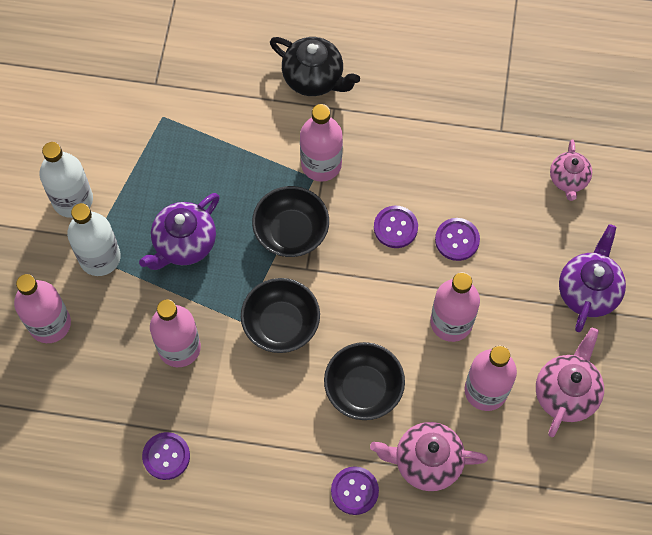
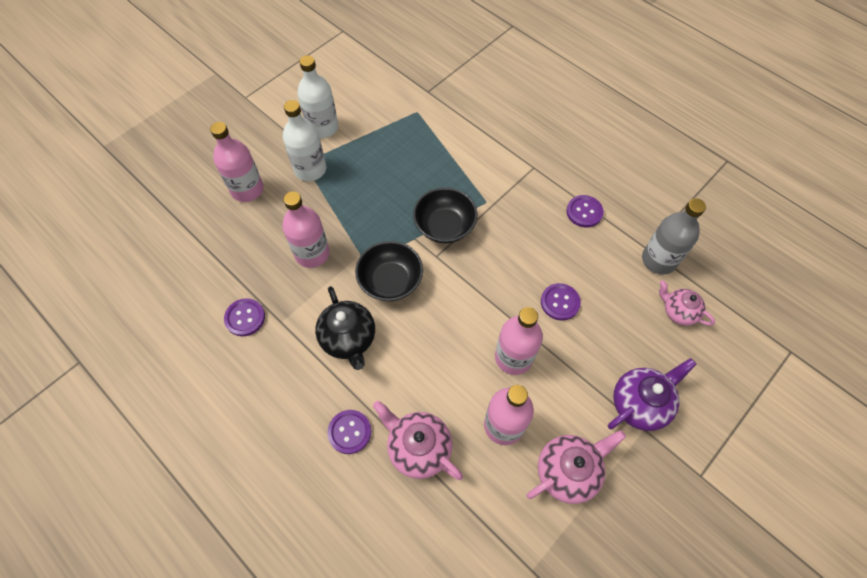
camera: 35 degrees right, 5 degrees down
(184, 244) = (368, 192): purple teapot -> none
(314, 78) = (533, 142): black teapot -> black teapot (349, 339)
(321, 164) = (498, 196): pink bottle -> none
(363, 388) = (413, 362): black bowl -> none
(395, 227) = (520, 267): purple button -> purple button (584, 212)
(519, 136) = (658, 260): none -> grey bottle
(568, 179) = (678, 312): pink teapot -> pink teapot turned 90 degrees clockwise

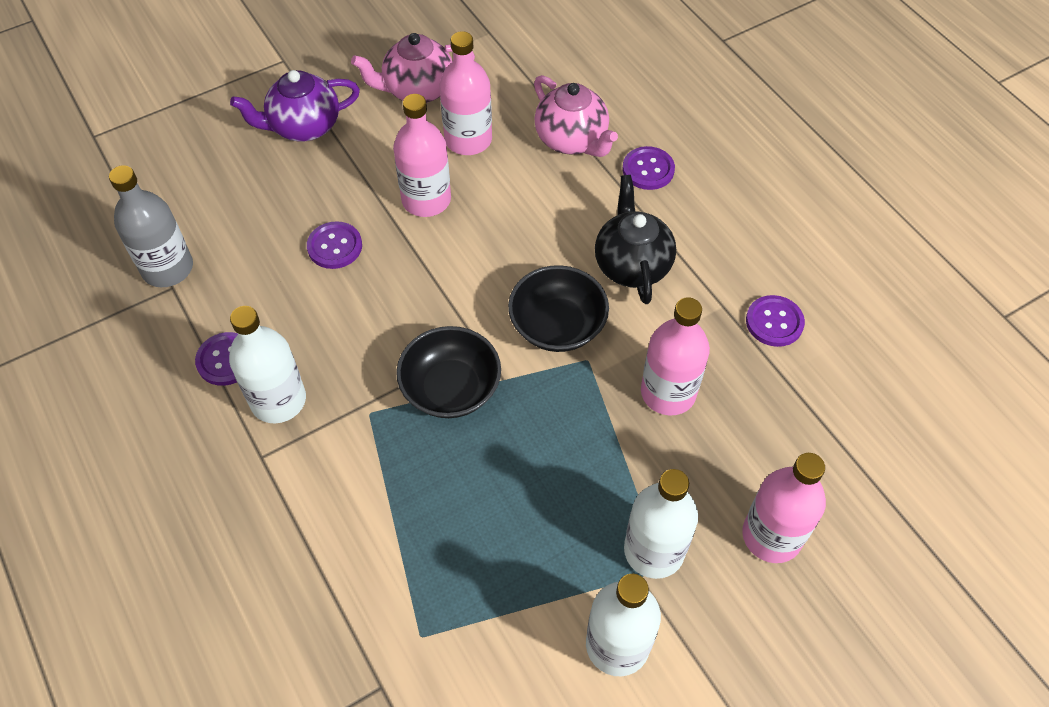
camera: 165 degrees left, 5 degrees down
(541, 197) = (278, 400): none -> white bottle
(678, 312) = (190, 203): pink teapot -> none

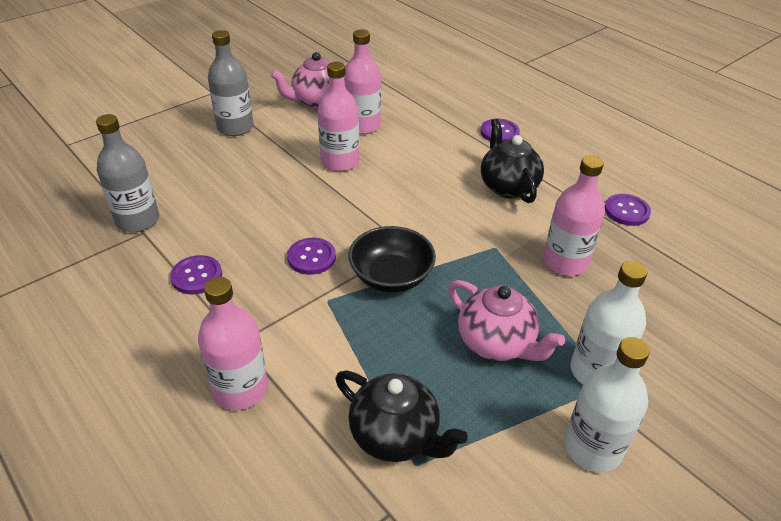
camera: 10 degrees left, 15 degrees down
(278, 400) = (247, 299): white bottle -> none
(304, 127) = (235, 127): purple teapot -> grey bottle
(335, 246) = (274, 195): purple button -> purple button (311, 257)
(407, 599) = (395, 436): none -> black teapot
(557, 325) = (464, 228): black bowl -> none
(572, 140) = (439, 120): pink teapot -> pink teapot (496, 343)
(771, 535) = (686, 349): pink bottle -> pink bottle (240, 389)

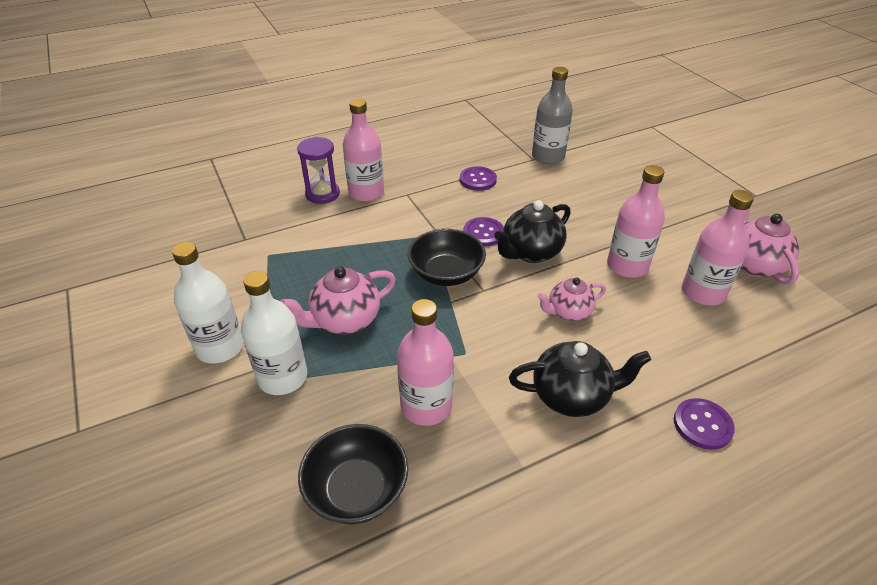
camera: 105 degrees right, 0 degrees up
(235, 127) = (688, 206): grey bottle -> none
(251, 446) = (322, 194): none -> purple hourglass
(395, 436) = (293, 250): black teapot -> black teapot (530, 252)
(415, 192) = (568, 312): none -> pink teapot
(626, 211) = (502, 514): purple button -> none
(664, 286) = (357, 489): none -> black bowl

